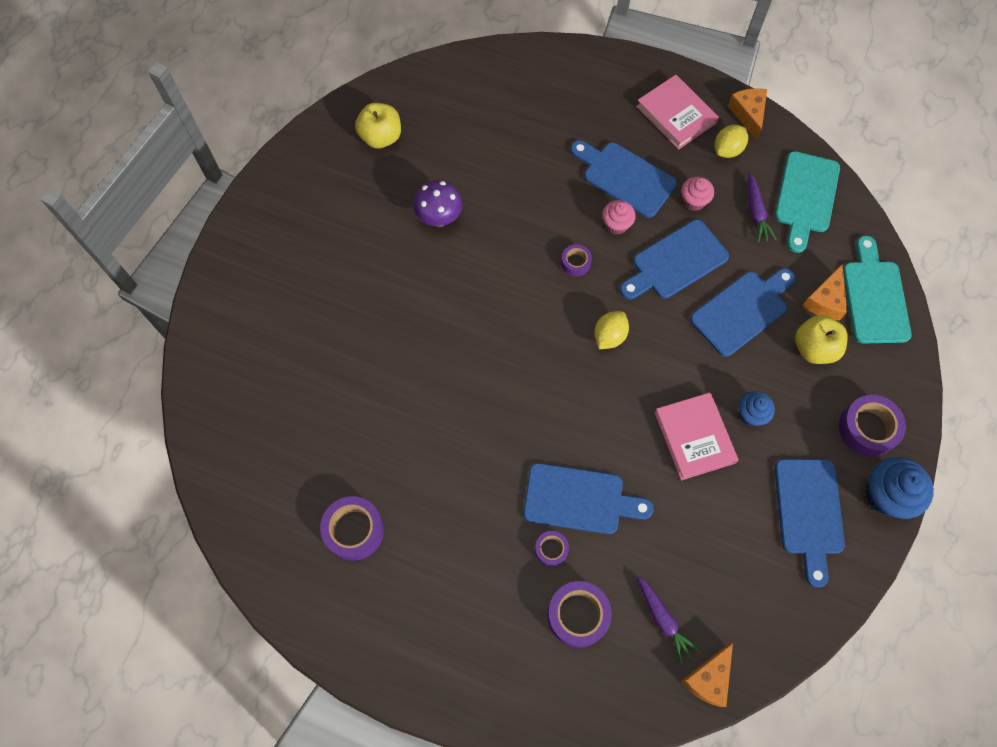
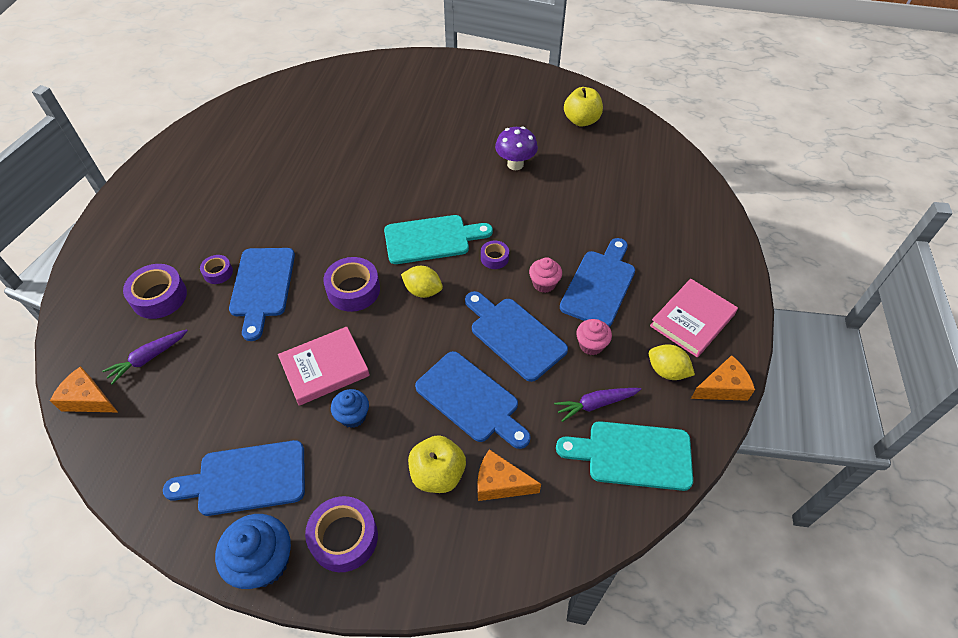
camera: 80 degrees right, 15 degrees down
(354, 530) = (240, 157): purple tape -> purple tape (353, 290)
(874, 297) = (516, 540): turquoise cutting board -> turquoise cutting board (431, 239)

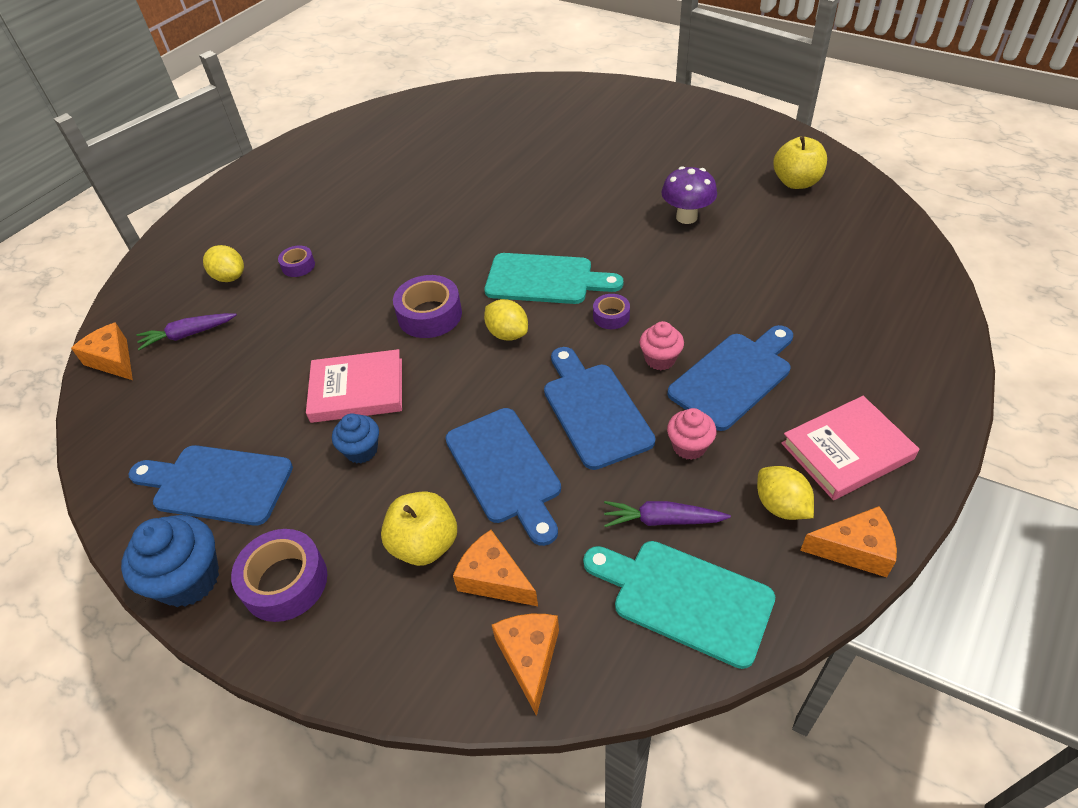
camera: 25 degrees right, 5 degrees down
(159, 297) = (230, 277): purple tape -> yellow lemon
(262, 286) = (335, 289): blue cutting board -> none
(550, 531) = (529, 658): none -> orange cheese

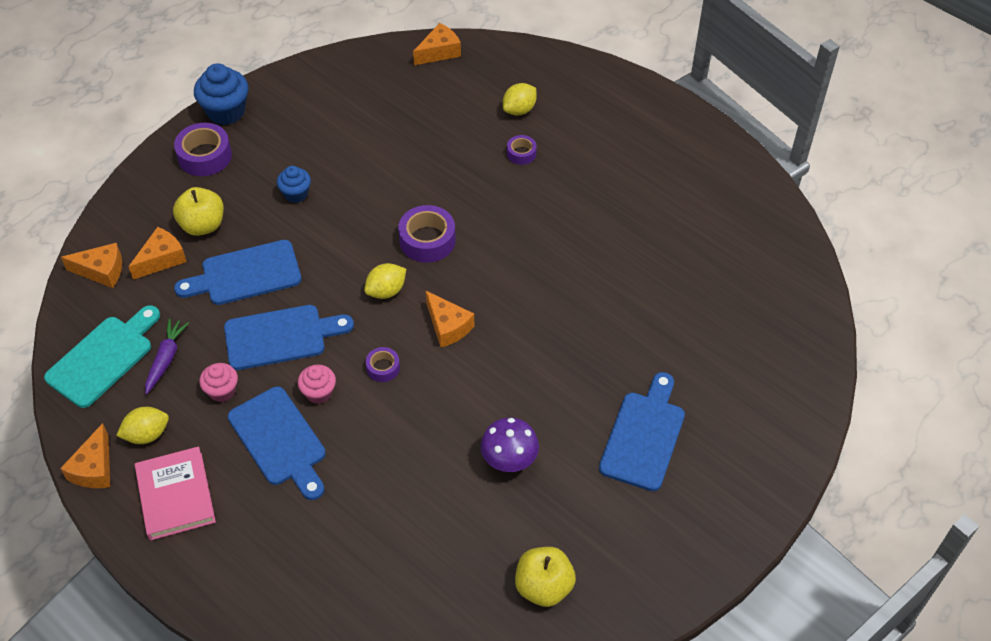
camera: 95 degrees right, 5 degrees up
(188, 335) = (454, 90): purple carrot -> none
(217, 484) = (296, 119): blue cutting board -> blue cutting board (644, 436)
(357, 390) = (356, 192): pink book -> none
(545, 279) = (448, 326): turquoise cutting board -> orange cheese

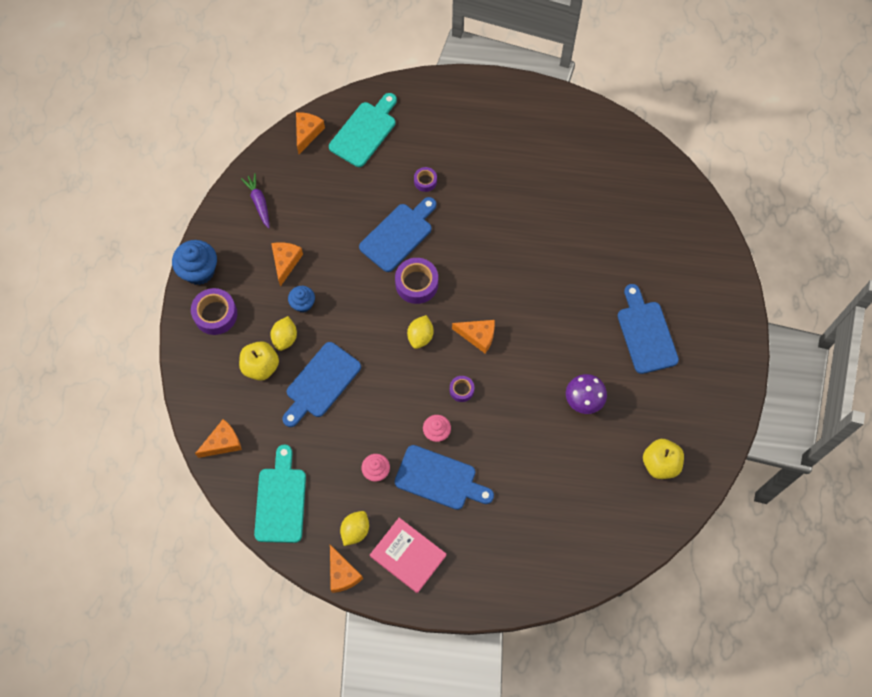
camera: 35 degrees left, 15 degrees up
(162, 259) = (255, 408): orange cheese -> orange cheese (285, 262)
(166, 359) = (322, 474): purple carrot -> purple carrot (259, 202)
(280, 337) = (381, 411): blue cutting board -> blue cutting board (398, 235)
(498, 79) = (364, 132): none -> turquoise cutting board
(519, 110) = (398, 148): yellow lemon -> yellow lemon (285, 338)

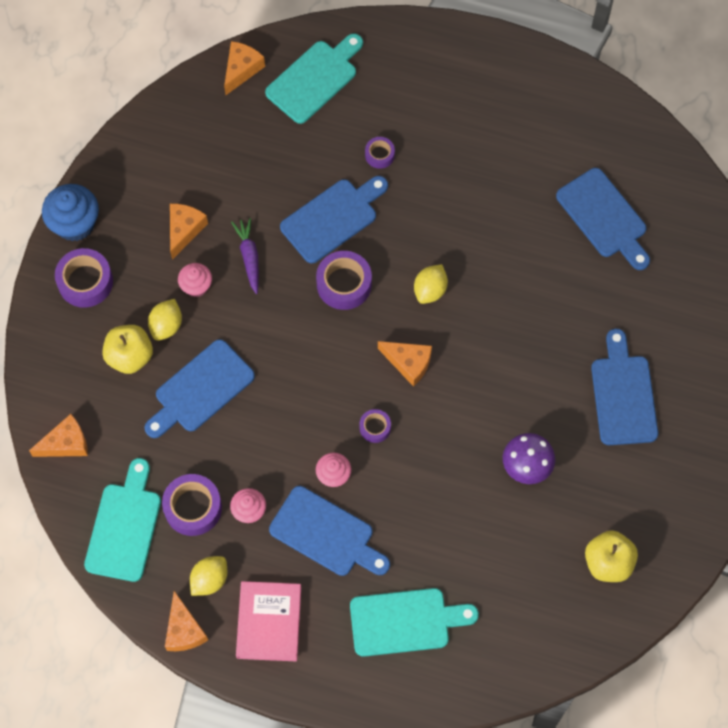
camera: 10 degrees right, 0 degrees up
(259, 202) = (164, 149): purple carrot -> purple carrot (249, 257)
(303, 304) = (196, 286): blue cupcake -> pink cupcake
(332, 476) = (193, 508): none -> purple tape
(408, 556) = (269, 622): pink book -> pink book turned 45 degrees clockwise
(420, 336) = (336, 351): yellow lemon -> yellow lemon (430, 290)
(514, 537) = (405, 621): none -> turquoise cutting board
(604, 201) = (604, 217): none -> blue cutting board

